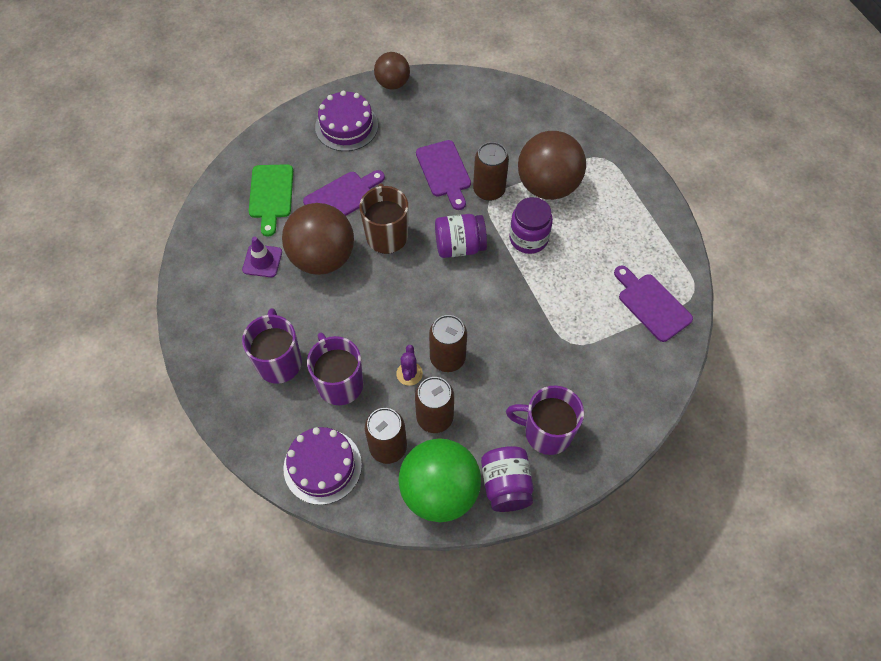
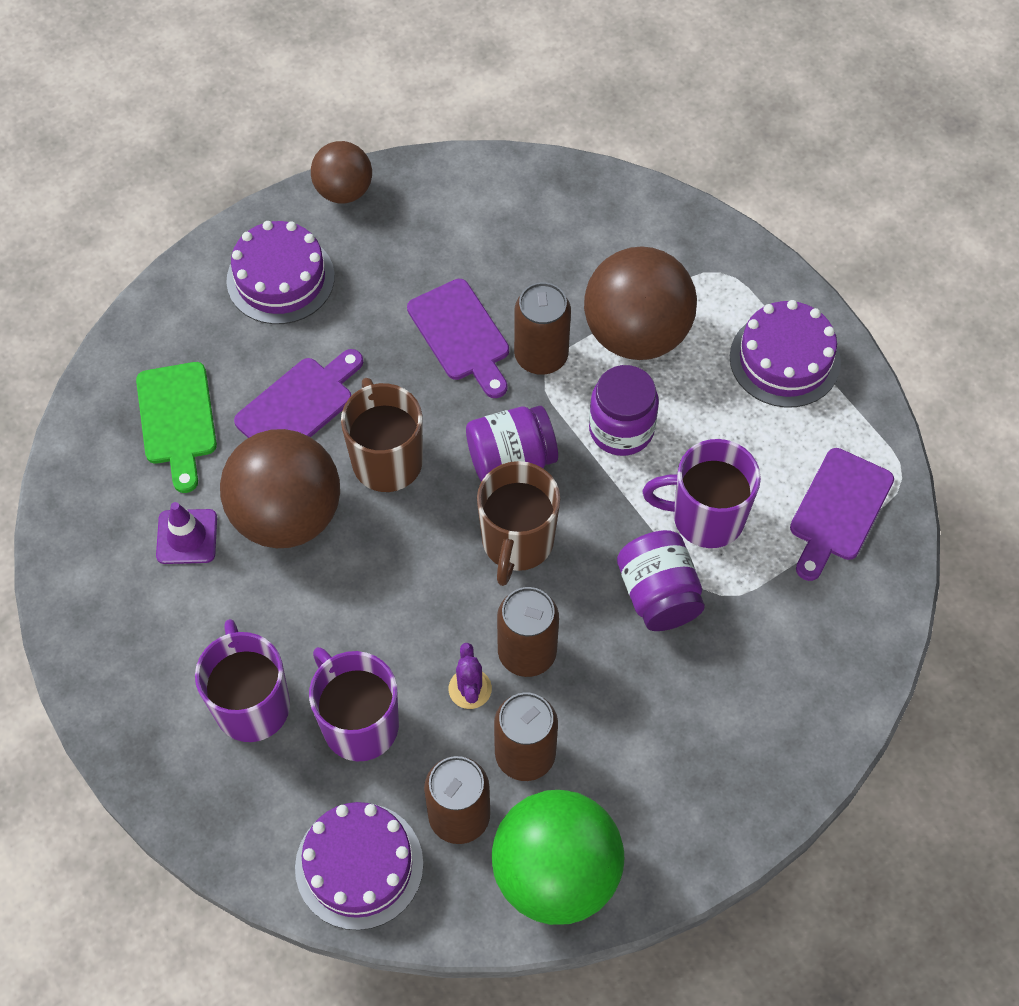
camera: 10 degrees left, 0 degrees up
(454, 293) = (517, 542): none -> brown mug
(506, 485) = (659, 845): purple jar -> purple jar (658, 594)
(546, 432) = (708, 748): purple mug -> purple mug (705, 517)
(634, 213) = (785, 359): none -> purple cake
(651, 304) = (838, 510): purple cutting board -> purple cutting board turned 105 degrees counterclockwise

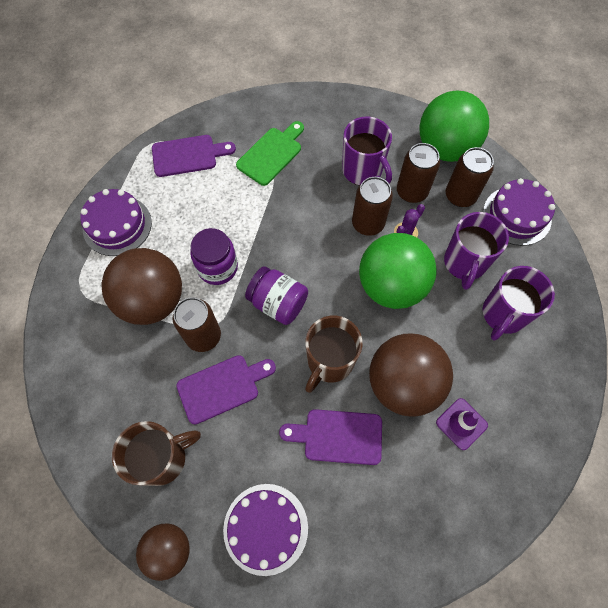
camera: 130 degrees left, 5 degrees up
(177, 419) = (406, 498): green cutting board -> green cutting board (271, 154)
(413, 605) = (391, 286): none -> green ball
(461, 335) = (222, 387): purple cutting board -> purple cutting board turned 45 degrees clockwise
(517, 542) = (319, 267): brown mug -> brown mug (163, 458)
(658, 594) = (292, 194): purple jar -> none
(705, 517) = (236, 201): purple mug -> purple mug (363, 171)

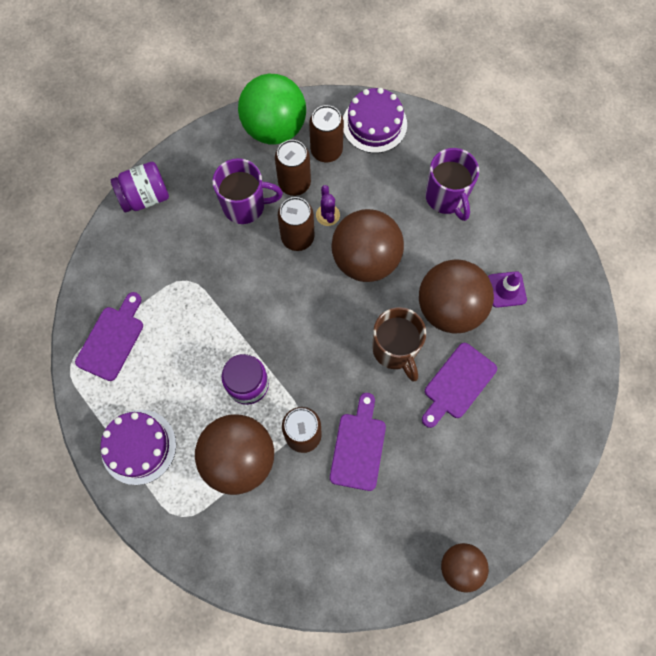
camera: 55 degrees left, 5 degrees up
(163, 458) = (386, 530): brown mug -> none
(265, 528) = (490, 483): purple cake -> none
(271, 154) = (169, 267): green cutting board -> none
(278, 303) = (317, 356): purple jar -> purple jar (145, 197)
(391, 286) = (365, 259): green ball -> brown ball
(464, 263) = (386, 192): purple mug -> none

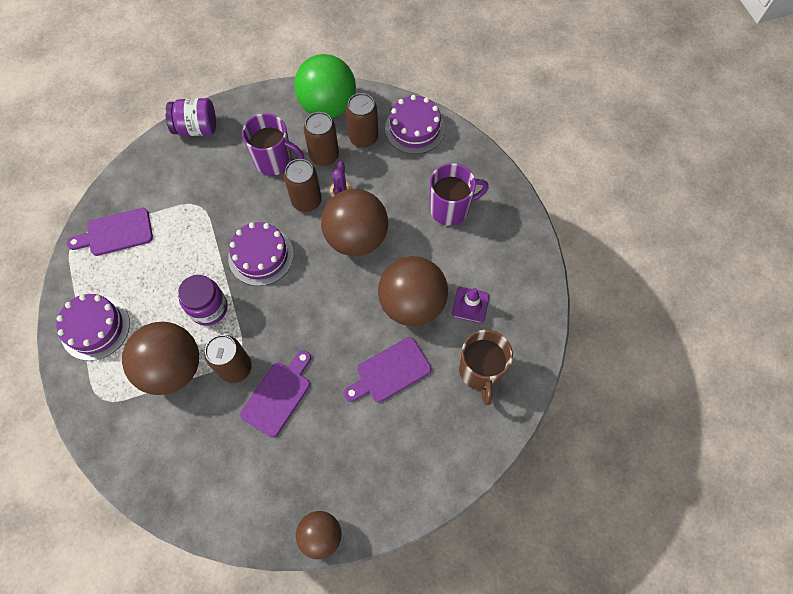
camera: 20 degrees right, 5 degrees down
(112, 339) = (116, 233): purple cutting board -> purple cutting board turned 150 degrees counterclockwise
(276, 311) = (261, 256): none -> purple cake
(395, 350) = (347, 323): brown mug -> brown mug (480, 371)
(446, 197) = (450, 209): purple mug -> purple mug turned 105 degrees counterclockwise

